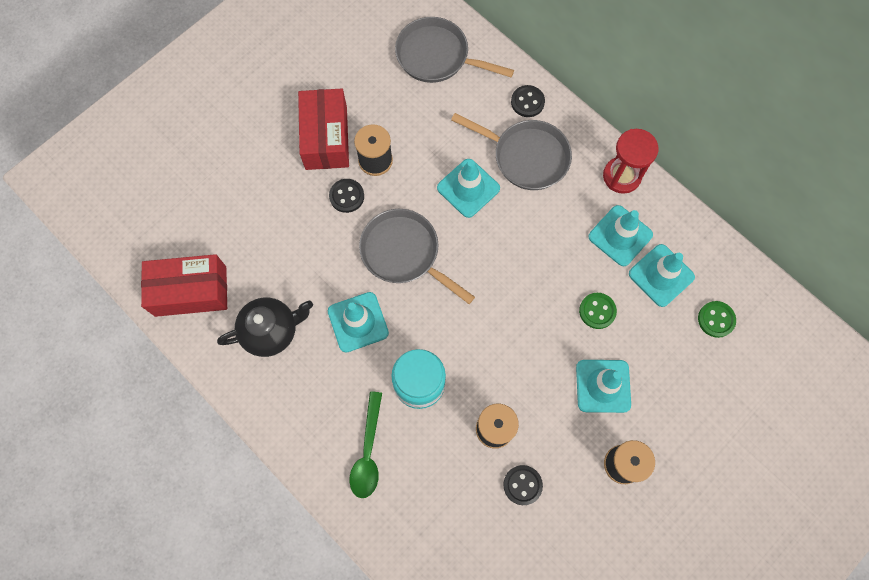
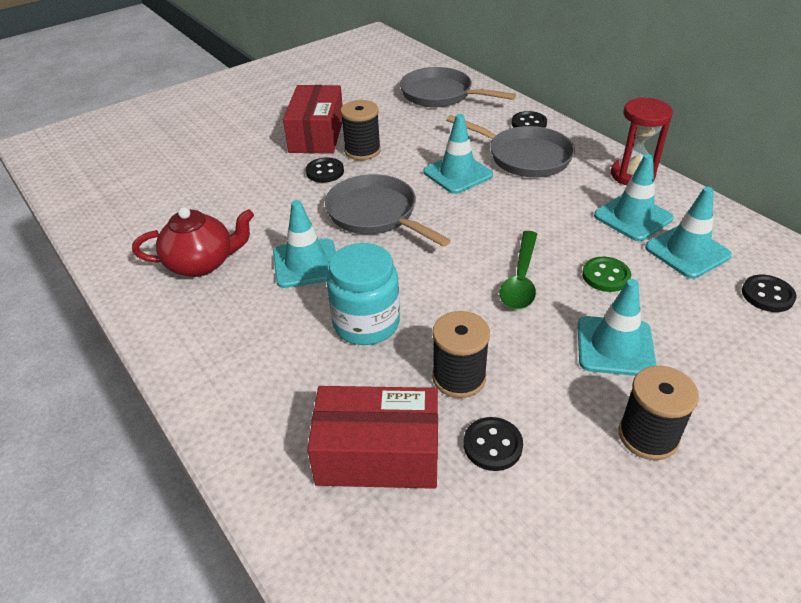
camera: 10 degrees right, 30 degrees down
(191, 291) = (128, 226): red box -> red box (378, 454)
(271, 331) = (202, 263): black teapot -> red teapot
(368, 452) = (279, 385): green spoon -> green spoon (520, 279)
(716, 319) = (767, 295): green button -> black button

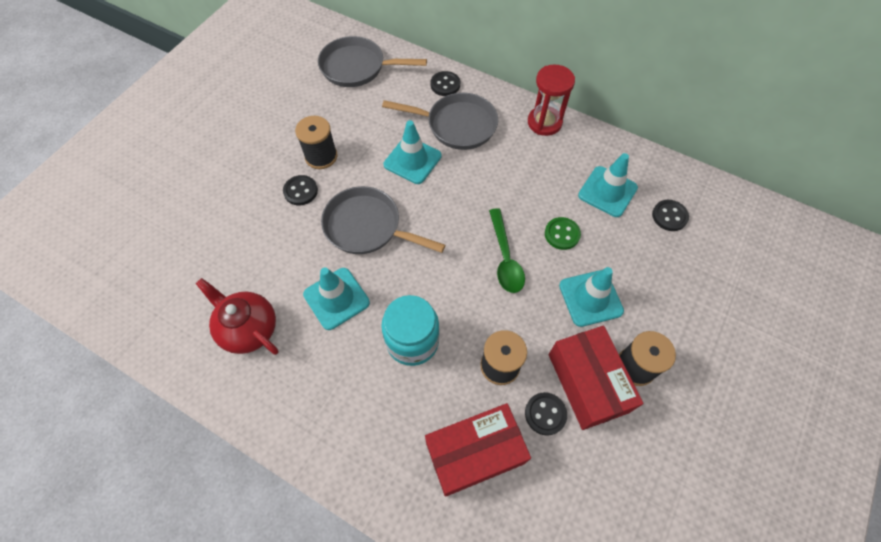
camera: 25 degrees left, 20 degrees up
(202, 263) = (249, 328): red teapot -> red teapot turned 105 degrees counterclockwise
(316, 135) = (271, 148): red box -> red box (587, 383)
(633, 217) = (560, 168): turquoise traffic cone -> none

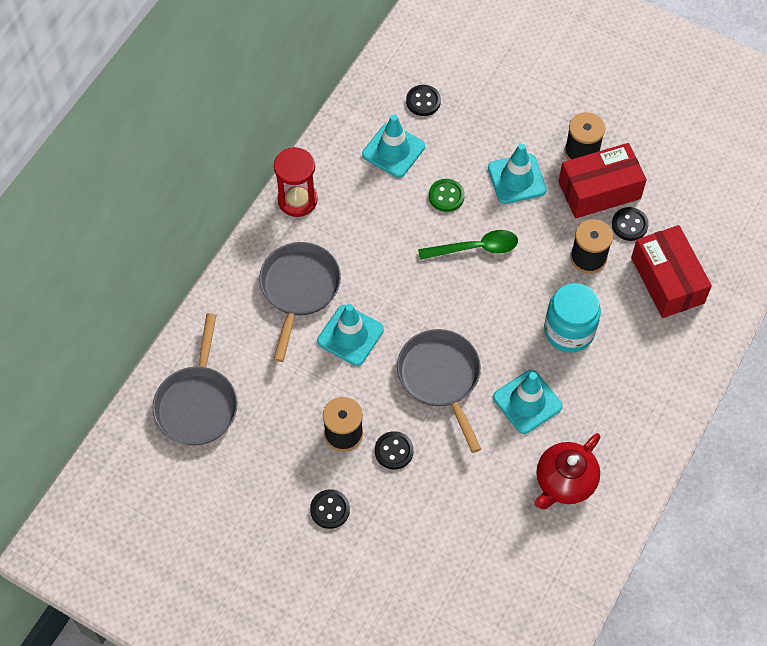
camera: 90 degrees left, 0 degrees up
(367, 227) = (440, 378): grey pan -> grey pan turned 135 degrees clockwise
(445, 85) = (233, 301): black button -> black button (330, 510)

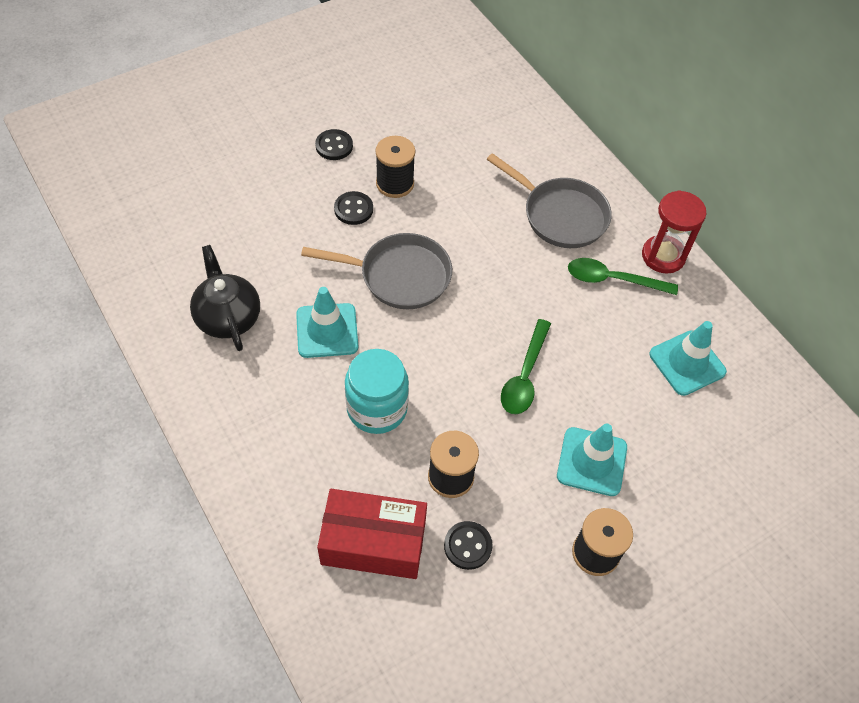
camera: 115 degrees right, 5 degrees down
(197, 404) = (489, 106): grey pan -> none
(345, 225) = (613, 280): none -> green spoon
(350, 335) = (488, 230): turquoise traffic cone -> none
(423, 101) = (743, 423): black button -> none
(446, 196) = (603, 382): green button -> none
(564, 482) = (228, 317): red teapot -> black teapot
(599, 190) = (532, 541): red box -> none

